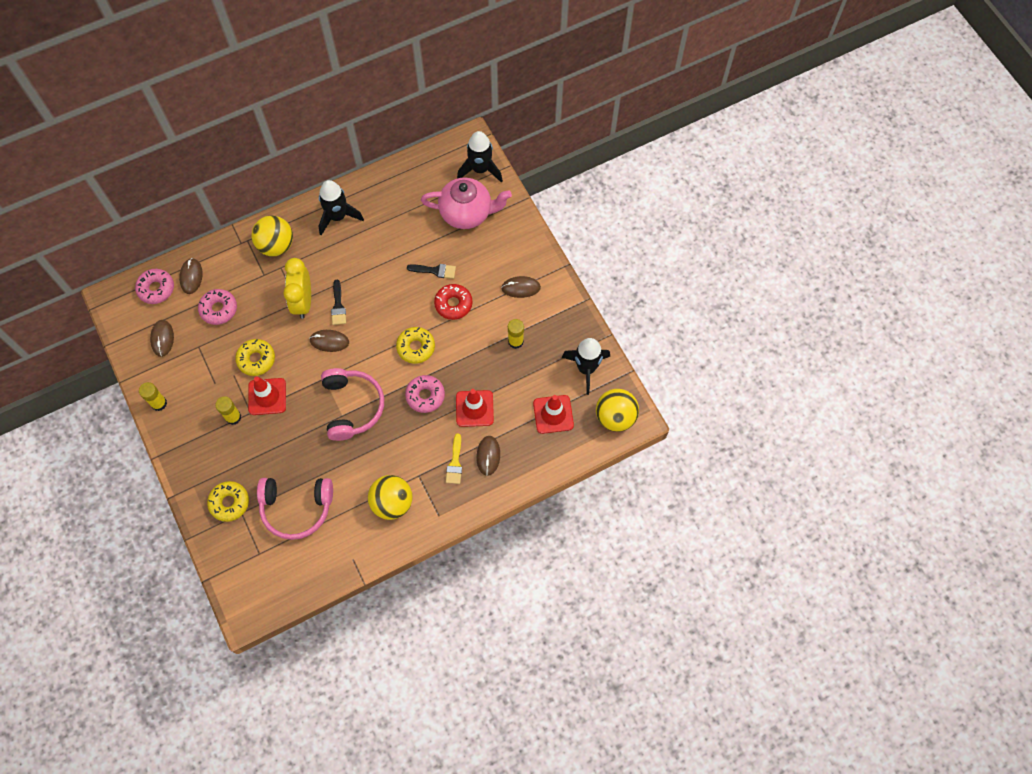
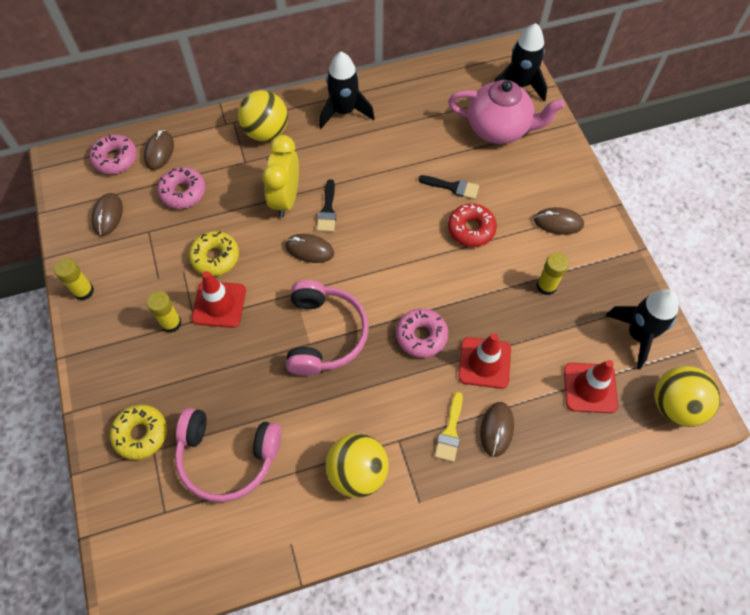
camera: 10 degrees right, 5 degrees down
(416, 347) = (417, 273): yellow donut -> none

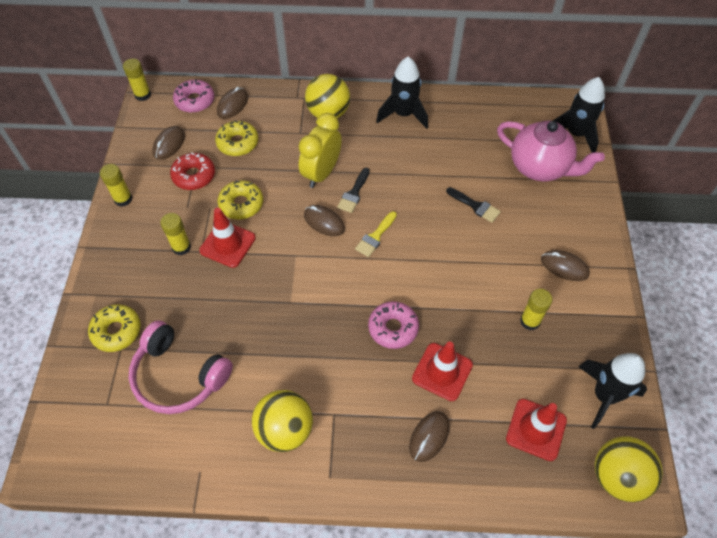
camera: 20 degrees right, 5 degrees down
(53, 168) = (142, 95): none -> yellow glue stick
(183, 192) = (237, 143): pink donut -> yellow donut
(324, 334) = (307, 298): pink headphones -> none
(450, 431) = (384, 423): yellow brush -> yellow brush (375, 236)
(471, 229) = (478, 248): red donut -> red donut (194, 176)

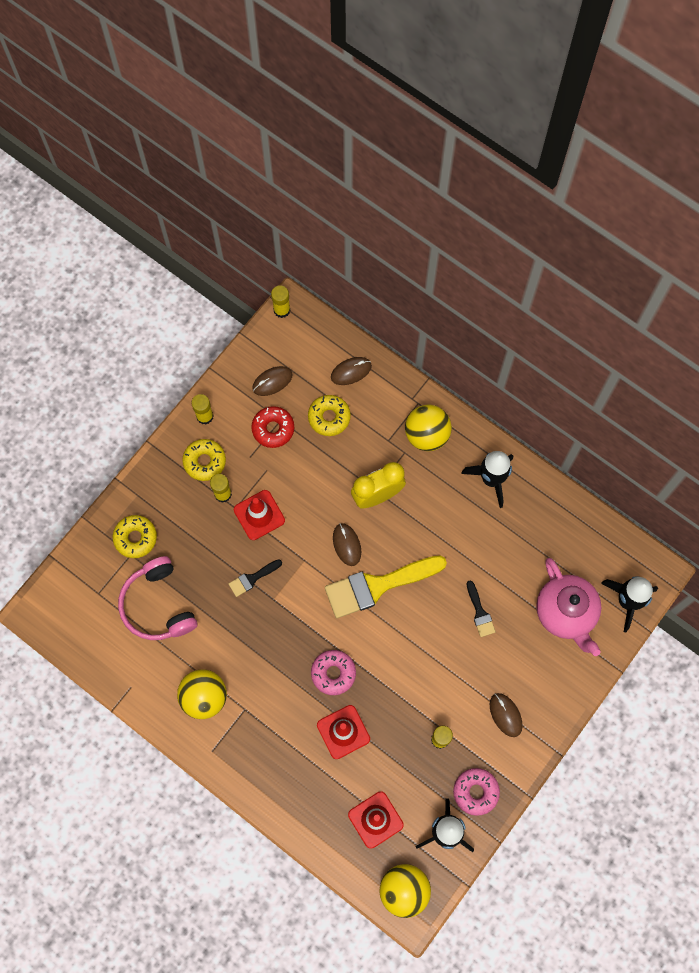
camera: 35 degrees right, 15 degrees up
(195, 101) = (321, 346): pink donut -> pink donut (475, 792)
(241, 204) = (293, 483): yellow donut -> yellow donut (204, 461)
(354, 193) = (390, 533): black brush -> black brush (252, 578)
(375, 236) = (377, 586): yellow brush -> yellow brush, size x2.16
(429, 437) = (298, 771): brown mouse -> none

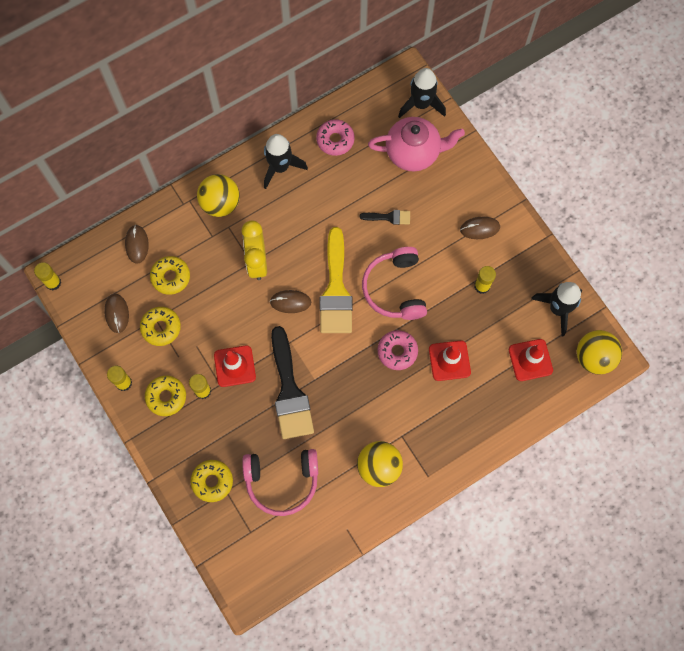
camera: 70 degrees left, 0 degrees up
(252, 578) = (289, 391): black brush -> black brush, size x2.16
(273, 429) = (161, 328): red donut -> yellow donut
(401, 647) = (395, 289): none -> pink headphones
(475, 792) = (533, 274): pink donut -> pink donut (335, 140)

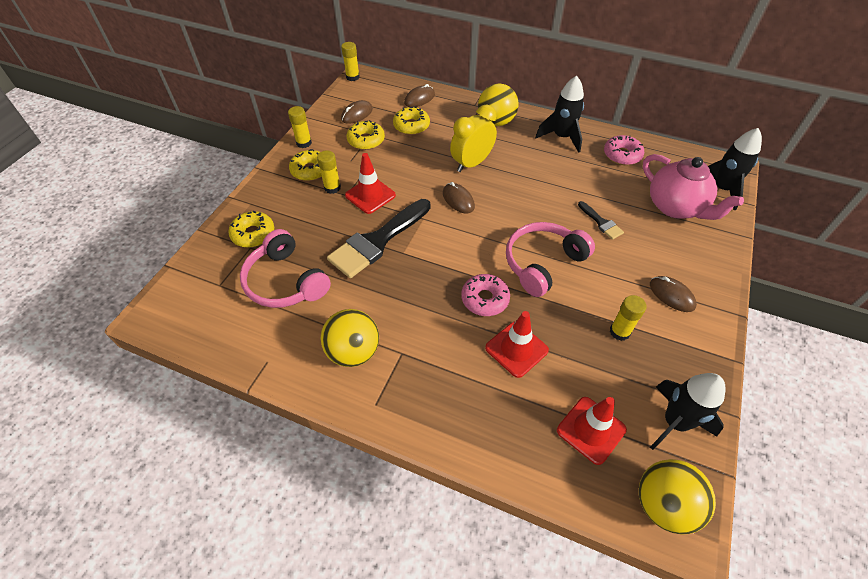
camera: 55 degrees right, 20 degrees down
(336, 289) = (498, 222): yellow brush -> none

